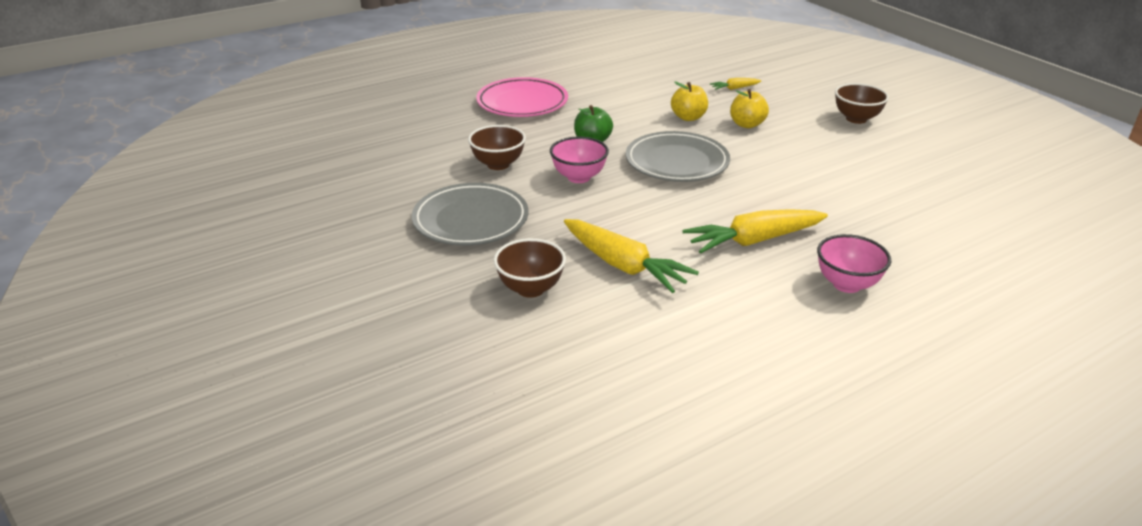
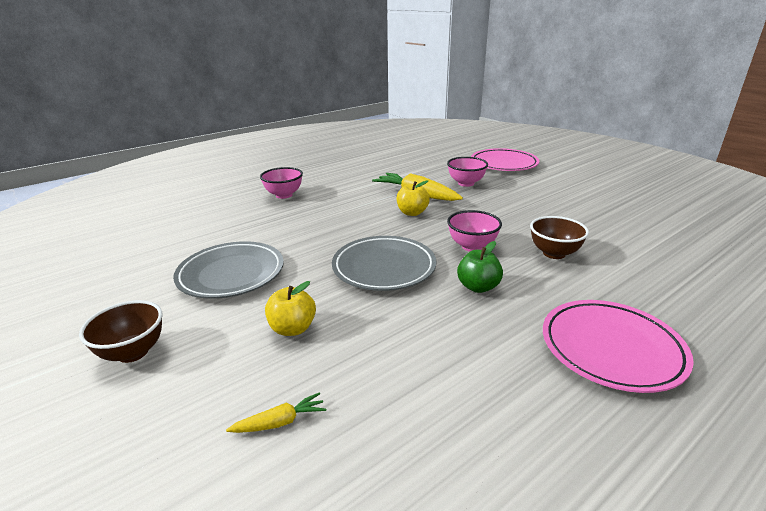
camera: 175 degrees right, 5 degrees down
(418, 348) = (504, 164): none -> pink plate
(471, 220) = (532, 211): grey plate -> grey plate (231, 274)
(530, 289) = (466, 183): brown bowl -> pink bowl
(688, 117) = (368, 336): yellow apple -> yellow apple (412, 213)
(753, 240) = (331, 212): yellow carrot -> none

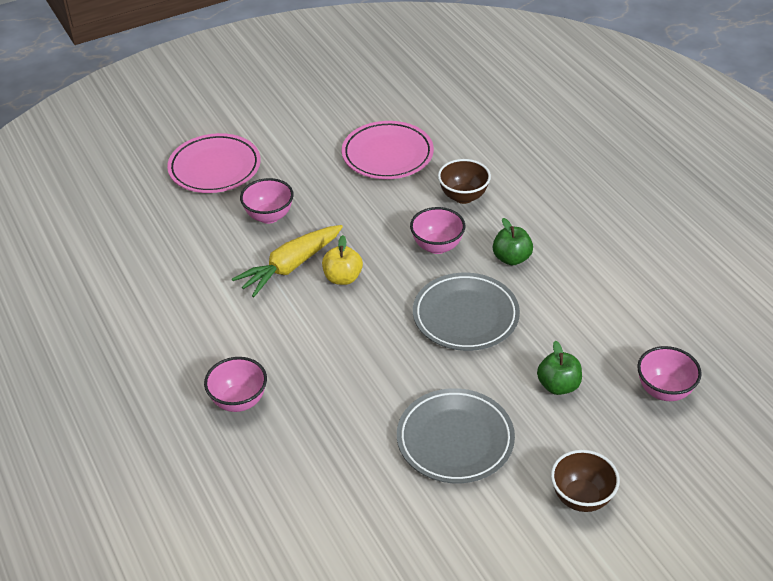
camera: 80 degrees left, 15 degrees up
(280, 422) = (664, 391): yellow carrot -> pink bowl
(292, 328) = (558, 386): yellow apple -> green apple
(611, 348) = (600, 210): pink plate -> pink plate (387, 155)

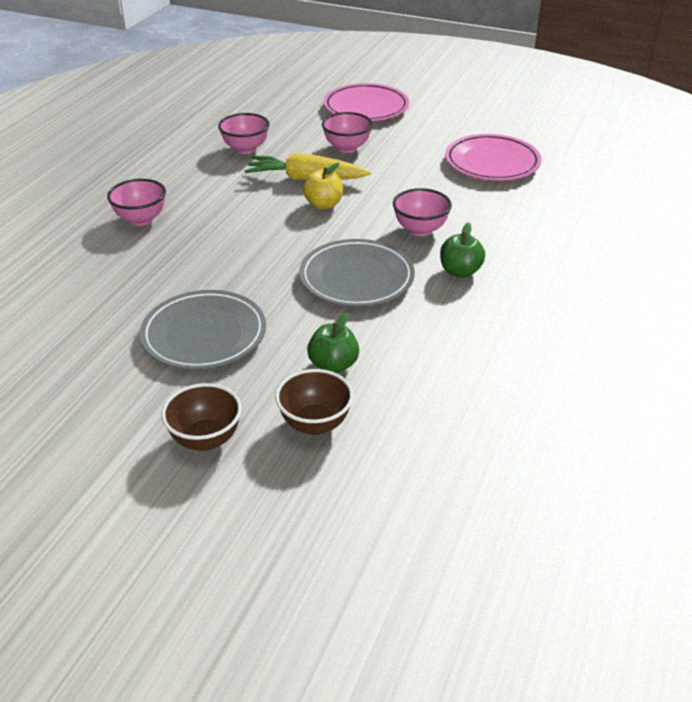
camera: 50 degrees right, 5 degrees down
(463, 196) = (499, 216): brown bowl -> brown bowl (315, 424)
(664, 391) = (406, 436): pink bowl -> pink bowl (245, 149)

